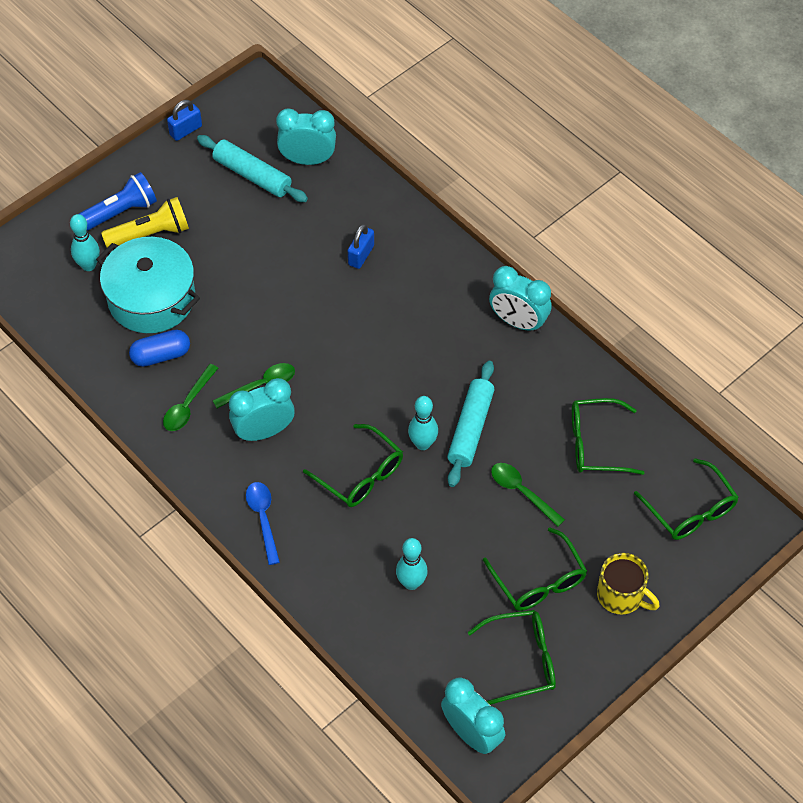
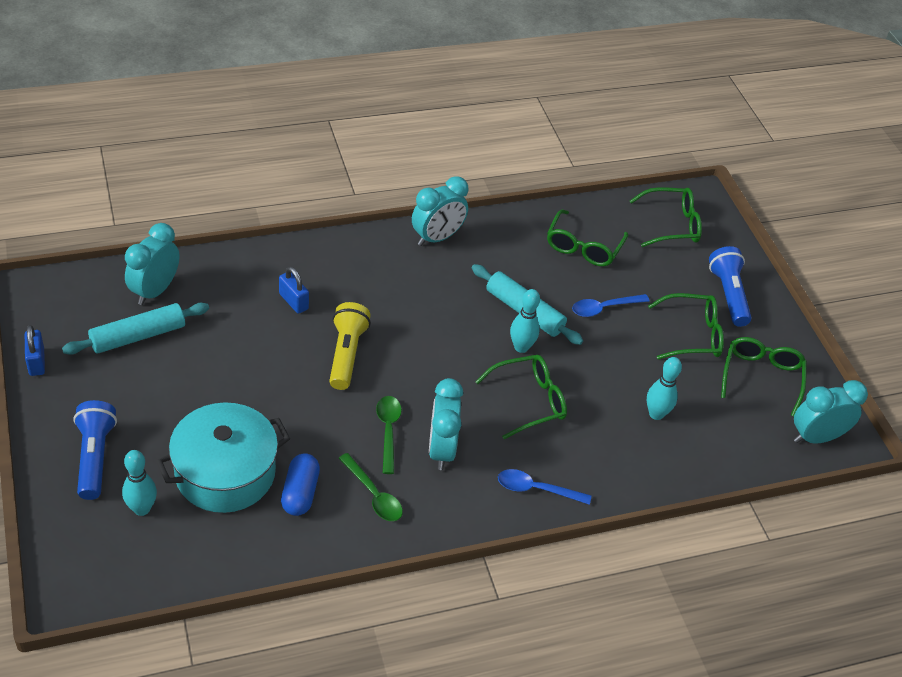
camera: 70 degrees left, 10 degrees down
(150, 234) = (144, 442): yellow flashlight -> yellow flashlight (346, 354)
(521, 492) = (604, 308): green spoon -> blue spoon
(621, 595) = (728, 294): yellow mug -> blue flashlight

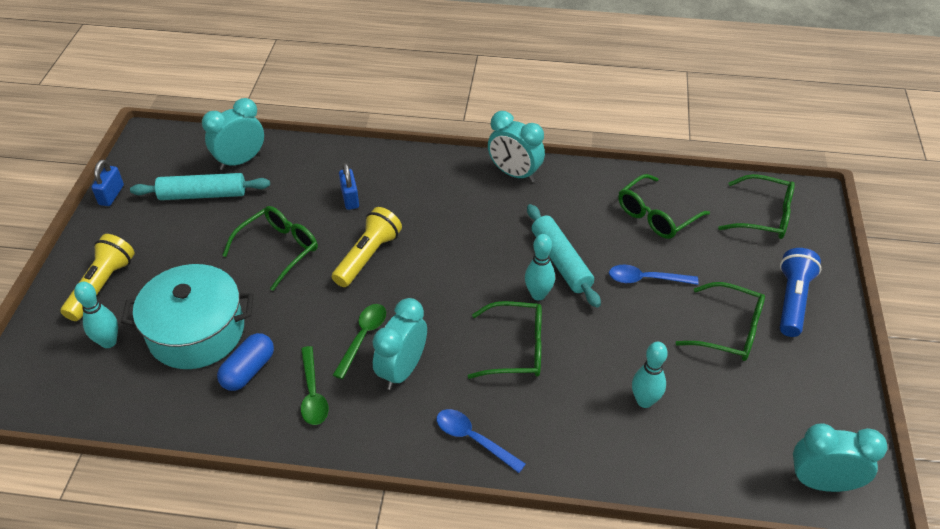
camera: 30 degrees right, 0 degrees up
(95, 457) = (102, 286): blue flashlight -> yellow flashlight
(437, 238) = (514, 174): turquoise clock -> turquoise clock turned 45 degrees clockwise
(761, 377) = (787, 397): green glasses -> green glasses (278, 250)

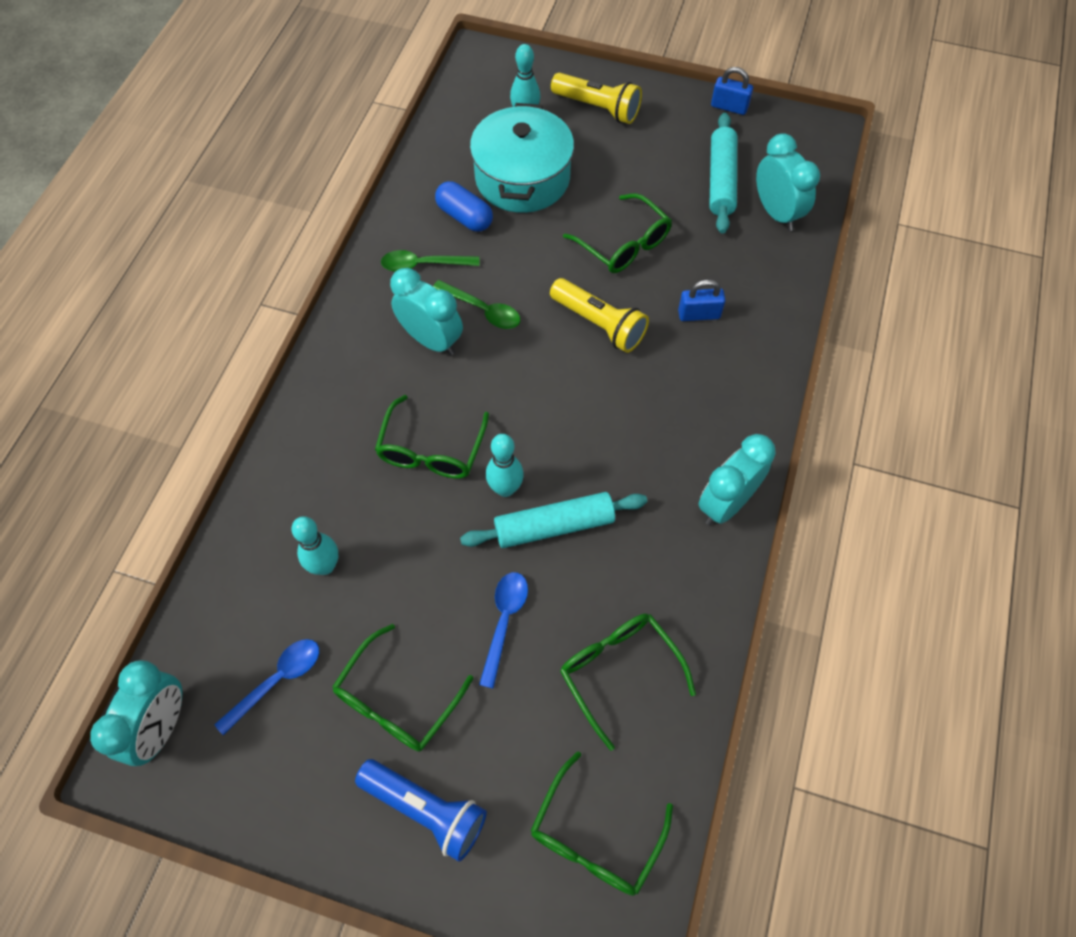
camera: 100 degrees right, 15 degrees up
(473, 439) = (330, 390): blue spoon -> blue spoon (277, 680)

